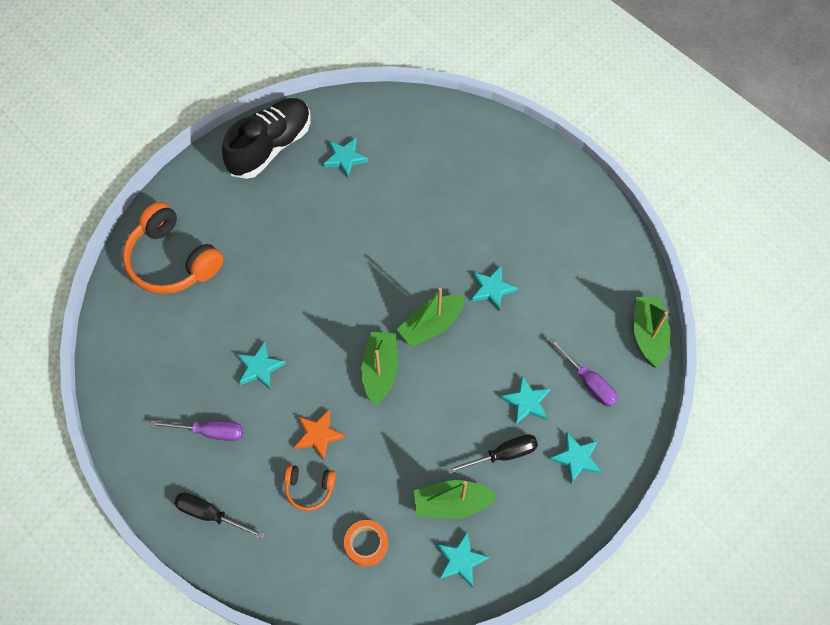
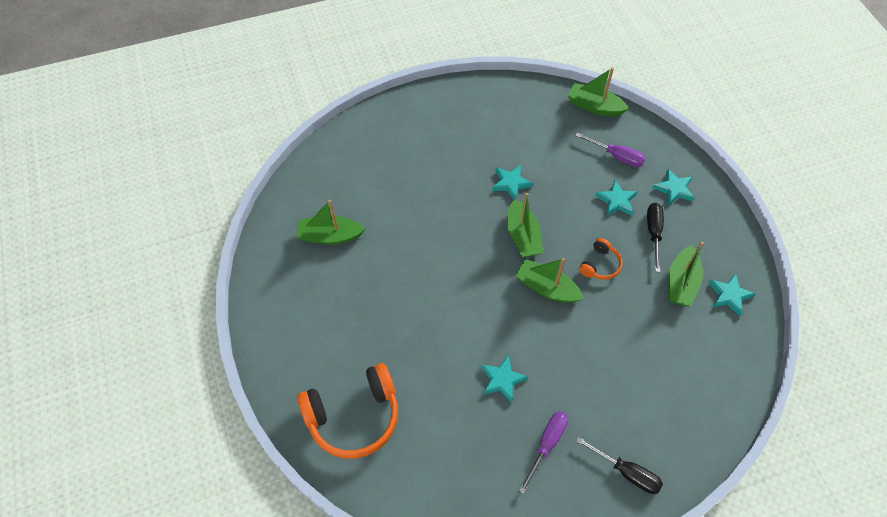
camera: 65 degrees left, 5 degrees down
(210, 514) = (626, 472): black screwdriver -> black screwdriver turned 105 degrees counterclockwise
(270, 146) = (280, 289): black shoe -> none
(309, 488) = (631, 381): orange headphones -> orange headphones (600, 265)
(318, 435) = (585, 356): orange star -> none
(345, 158) = (330, 236): turquoise star -> green boat
(366, 544) = (695, 356): orange tape -> none
(589, 382) = (616, 156): purple screwdriver -> purple screwdriver turned 45 degrees clockwise

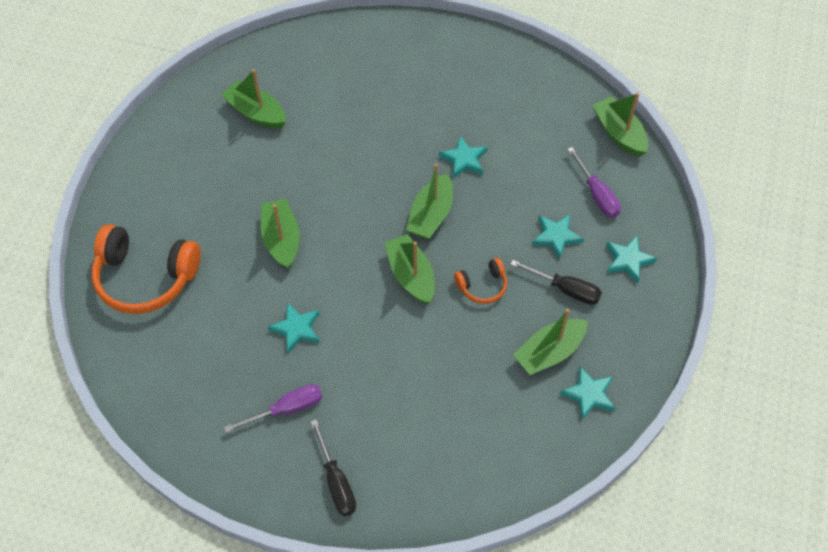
camera: 35 degrees right, 0 degrees up
(433, 320) = (281, 239): none -> green boat
(653, 233) = (565, 289): black screwdriver -> black screwdriver turned 75 degrees clockwise

